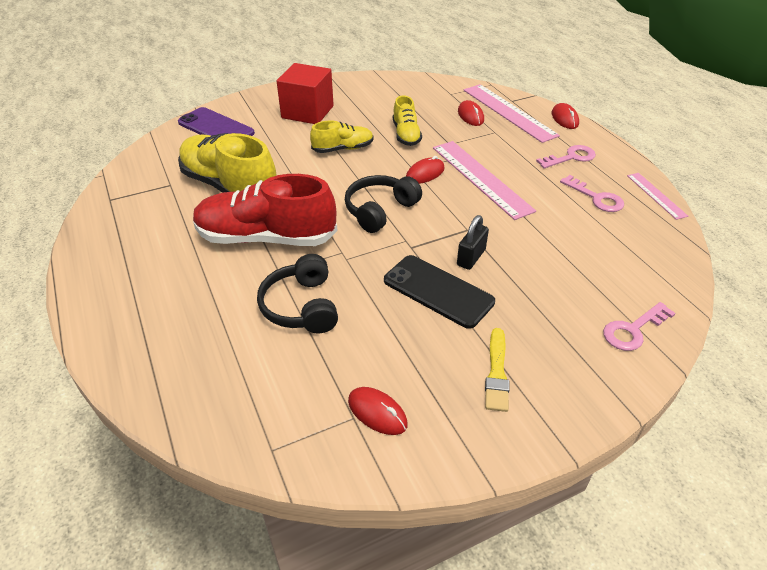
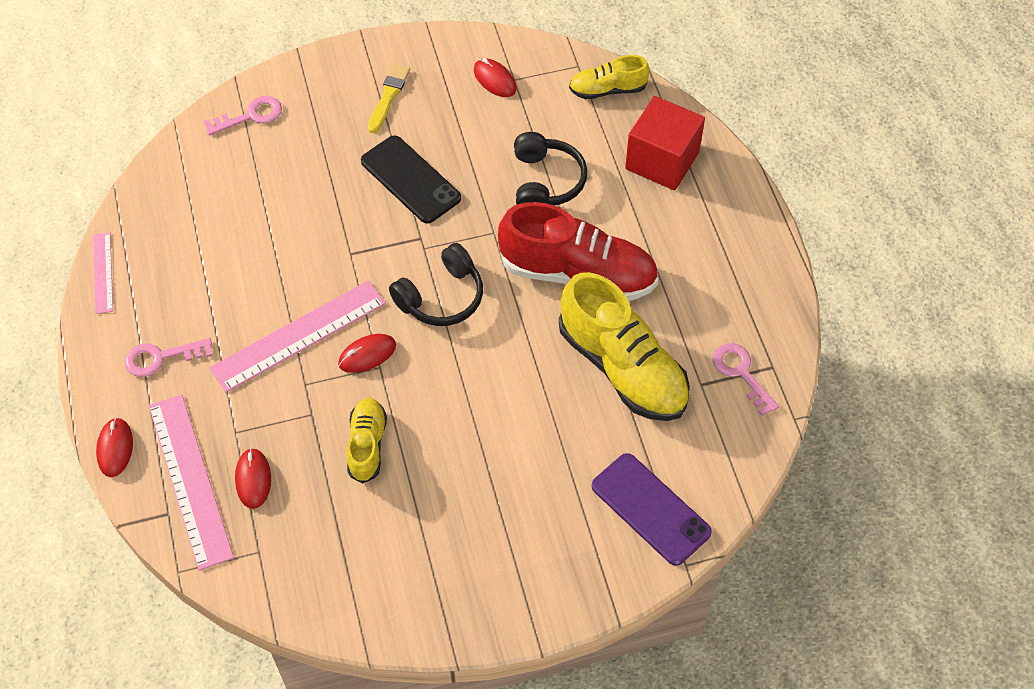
camera: 170 degrees left, 15 degrees up
(307, 112) = (506, 532): red cube -> red cube (662, 160)
(343, 149) = (465, 425): yellow shoe -> yellow shoe (608, 90)
(471, 257) = (362, 215): black padlock -> none
(481, 178) = (298, 335): pink ruler -> pink ruler turned 75 degrees clockwise
(596, 198) = (176, 279): pink key -> pink key (741, 373)

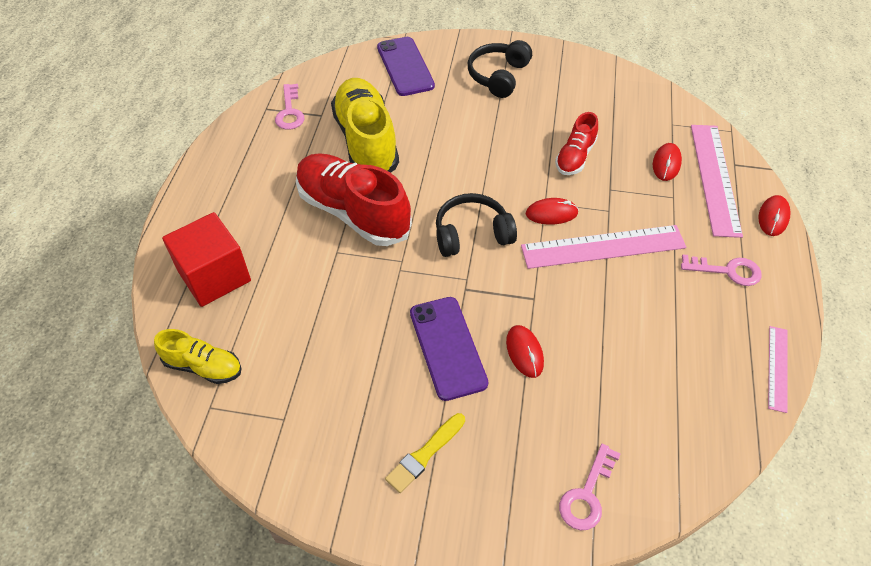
camera: 155 degrees left, 5 degrees down
(251, 116) = (587, 494): pink key -> pink key turned 60 degrees counterclockwise
(367, 445) = (575, 157): yellow shoe -> red shoe
(410, 179) = (447, 347): black phone -> purple phone
(494, 80) = (303, 427): red mouse -> red mouse (524, 352)
(546, 182) = (326, 296): black headphones -> black headphones (498, 76)

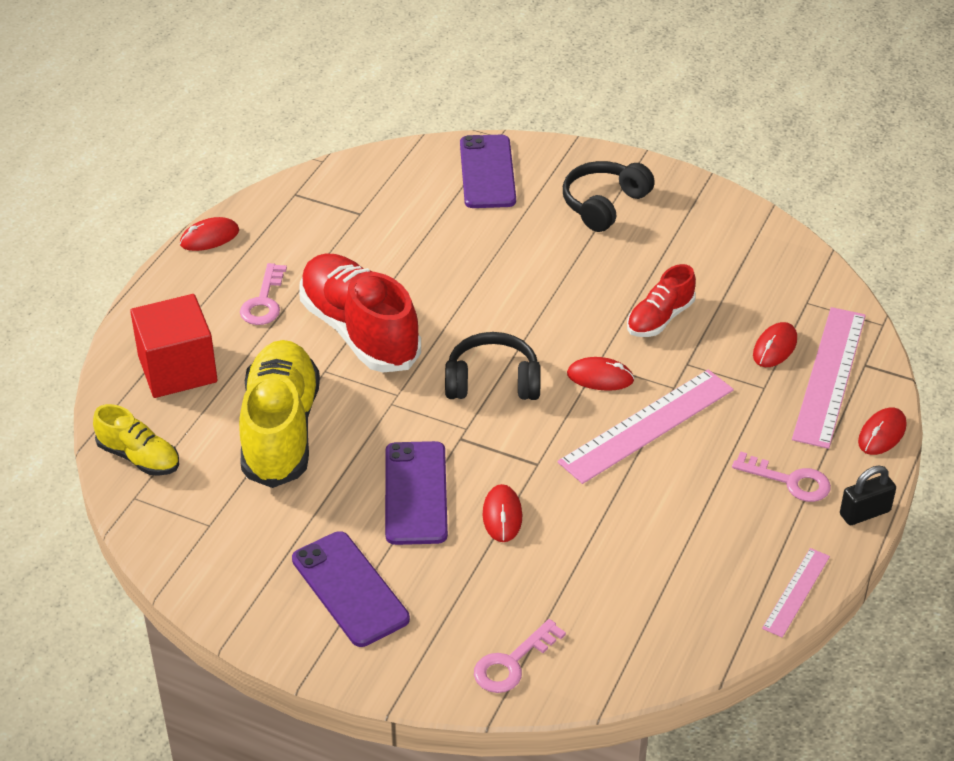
camera: 15 degrees right, 10 degrees down
(208, 156) = (209, 237): none -> red mouse
(290, 112) = (323, 203): pink key -> pink key (264, 301)
(366, 141) = (404, 254): yellow shoe -> yellow shoe (280, 431)
(425, 454) = (349, 589): yellow brush -> purple phone
(603, 247) = (647, 426): pink ruler -> pink ruler turned 45 degrees counterclockwise
(793, 286) = (864, 513): none -> black padlock

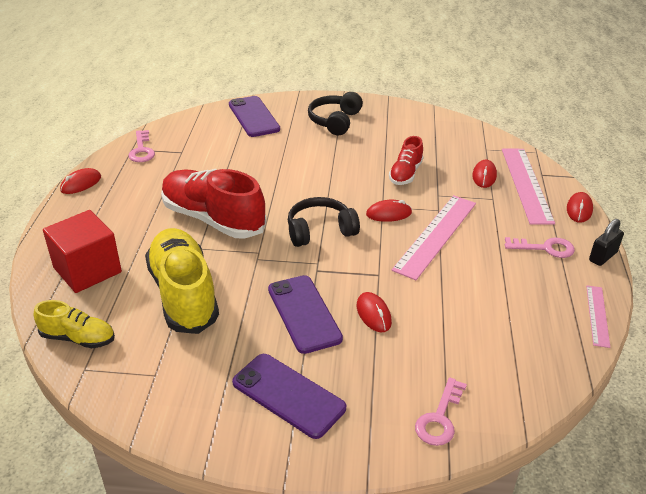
camera: 20 degrees left, 5 degrees down
(264, 301) = (136, 214): pink key -> pink key (142, 150)

